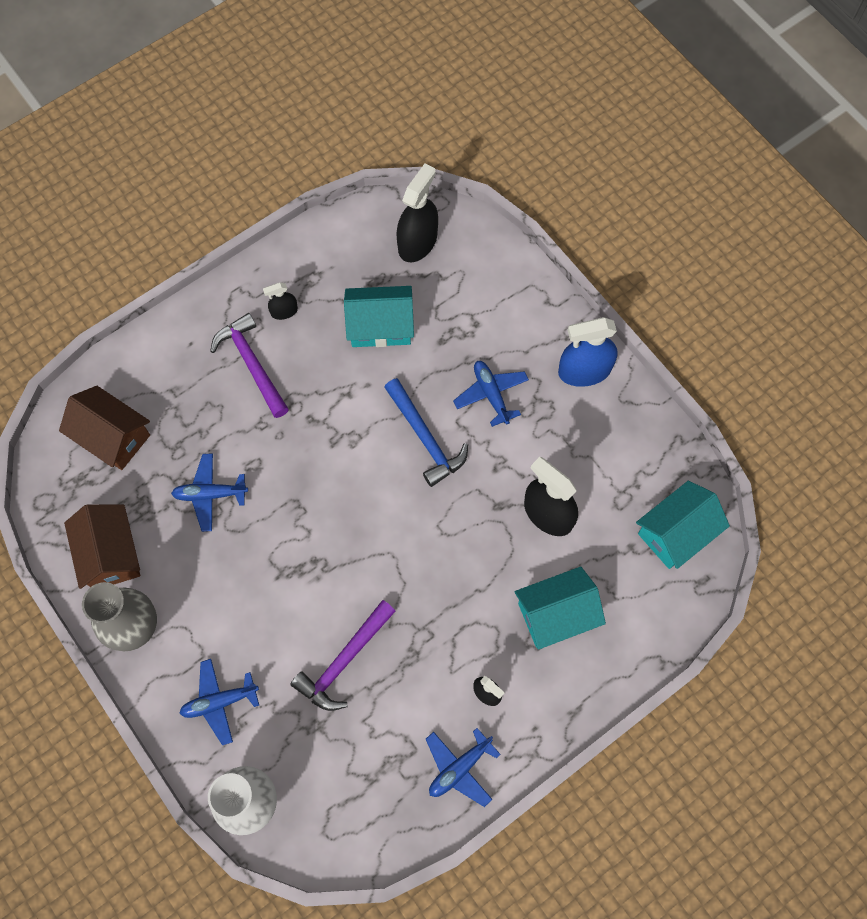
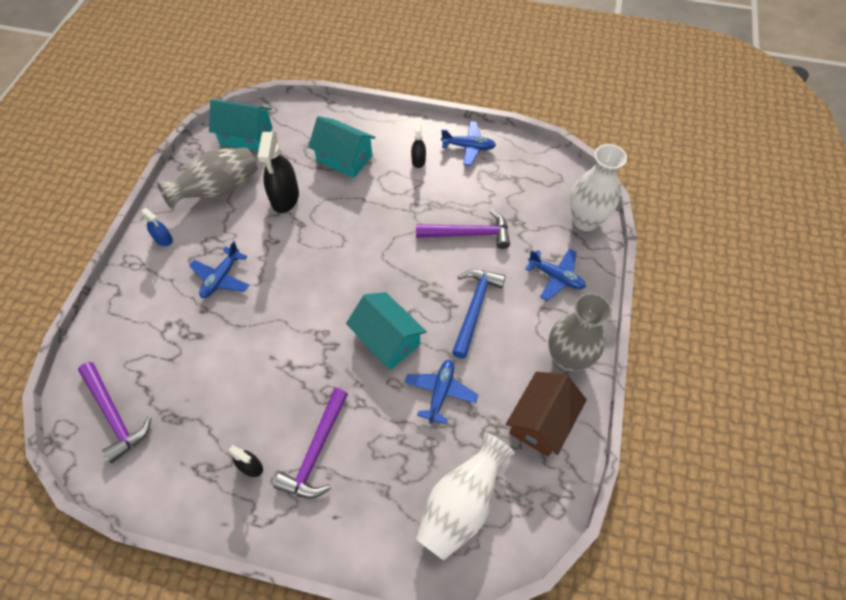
camera: 130 degrees left, 10 degrees down
(113, 436) = (461, 504): brown house -> white vase
(210, 494) = (440, 392): blue plane -> blue plane turned 120 degrees counterclockwise
(380, 326) = (214, 385): turquoise house -> turquoise house (387, 339)
(417, 242) = (114, 415): black spray bottle -> purple hammer
(425, 438) = (285, 293): blue hammer -> blue hammer (475, 308)
(584, 371) = (163, 239): blue spray bottle -> blue spray bottle, size x0.52
(612, 456) = (218, 190): none -> grey vase

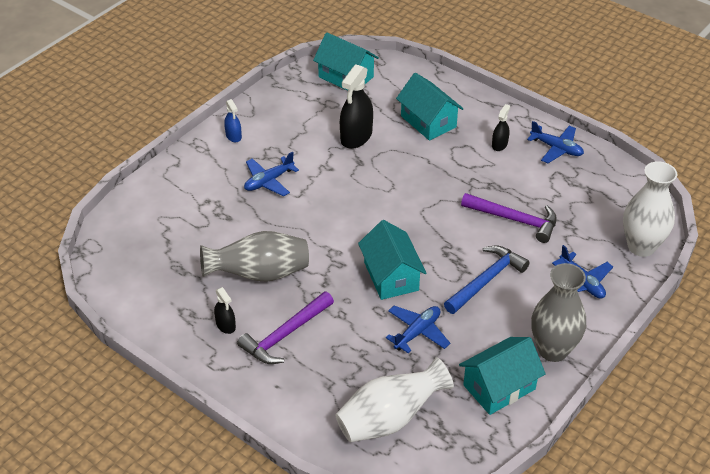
camera: 25 degrees right, 15 degrees down
(114, 415) = (134, 250): purple hammer -> none
(218, 190) = (299, 113): grey vase -> grey vase (259, 274)
(541, 421) = (499, 387): brown house -> turquoise house

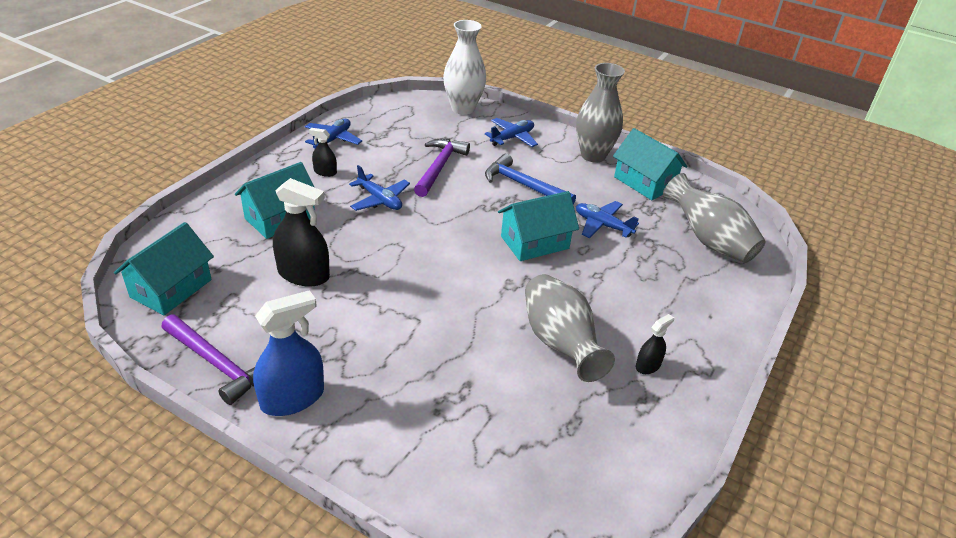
camera: 100 degrees left, 5 degrees down
(233, 136) = (292, 398): blue spray bottle -> blue spray bottle, size x1.92
(269, 181) = (392, 350): blue plane -> blue plane (380, 200)
(285, 335) = (642, 315): purple hammer -> purple hammer (217, 364)
(390, 419) = (708, 240): white vase -> grey vase

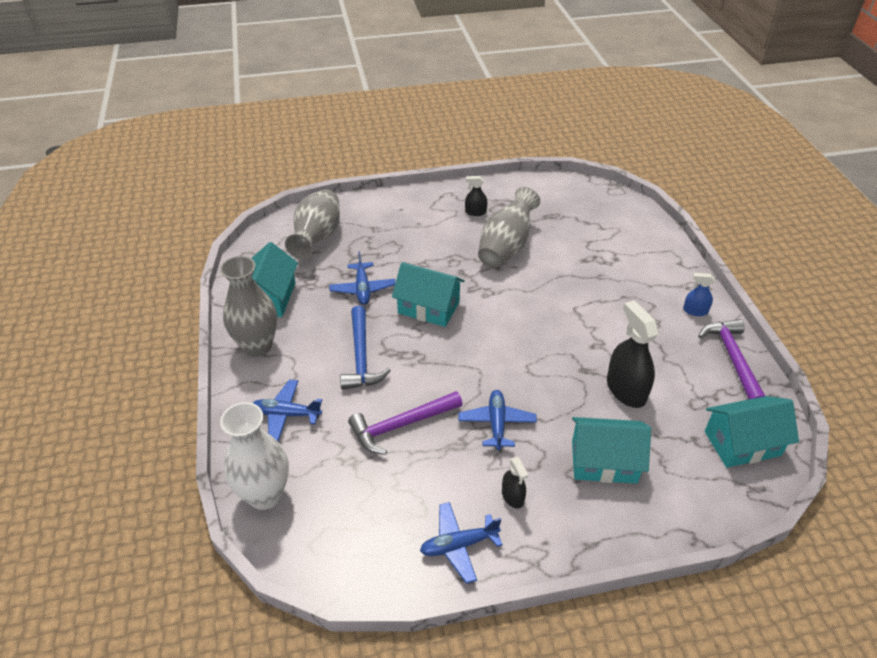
camera: 130 degrees left, 5 degrees up
(292, 398) = (695, 311): blue spray bottle -> blue spray bottle, size x0.52

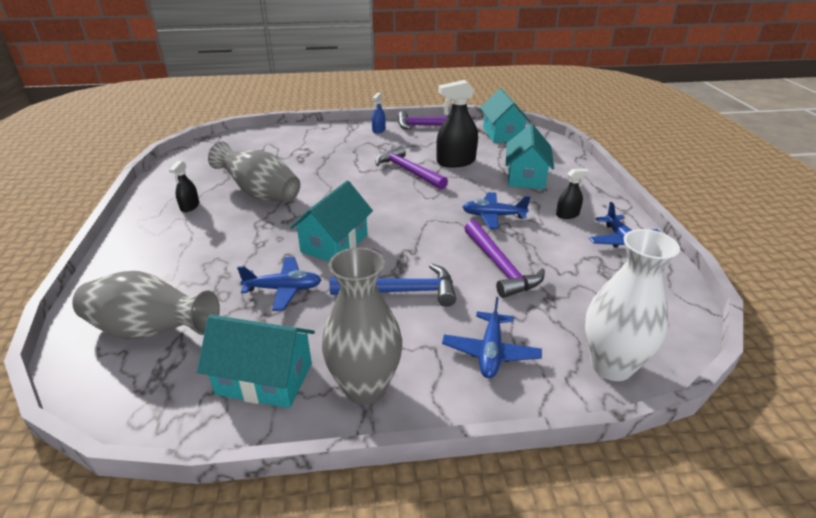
camera: 85 degrees left, 10 degrees down
(586, 347) = (408, 171): none -> purple hammer

